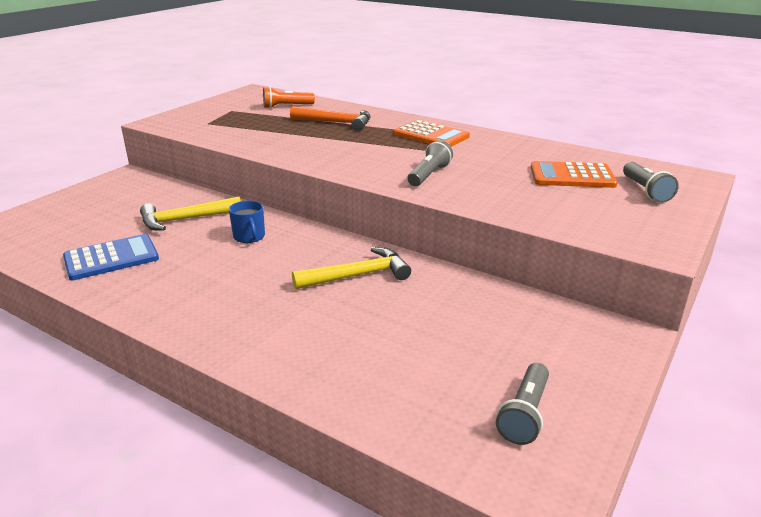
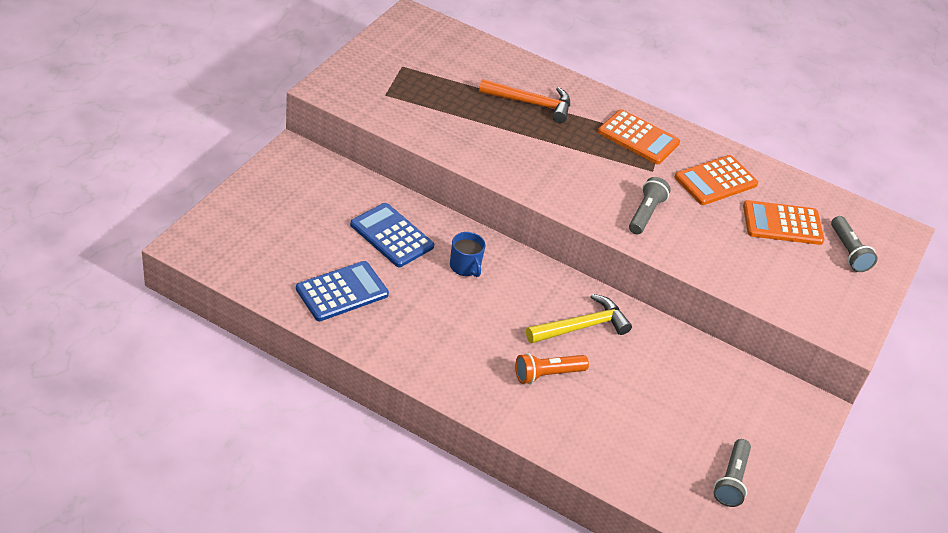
camera: 10 degrees left, 15 degrees up
(185, 219) = (391, 236): yellow hammer -> blue calculator
(286, 106) = (464, 62): orange flashlight -> orange flashlight (547, 374)
(503, 155) = (716, 181): none -> orange calculator

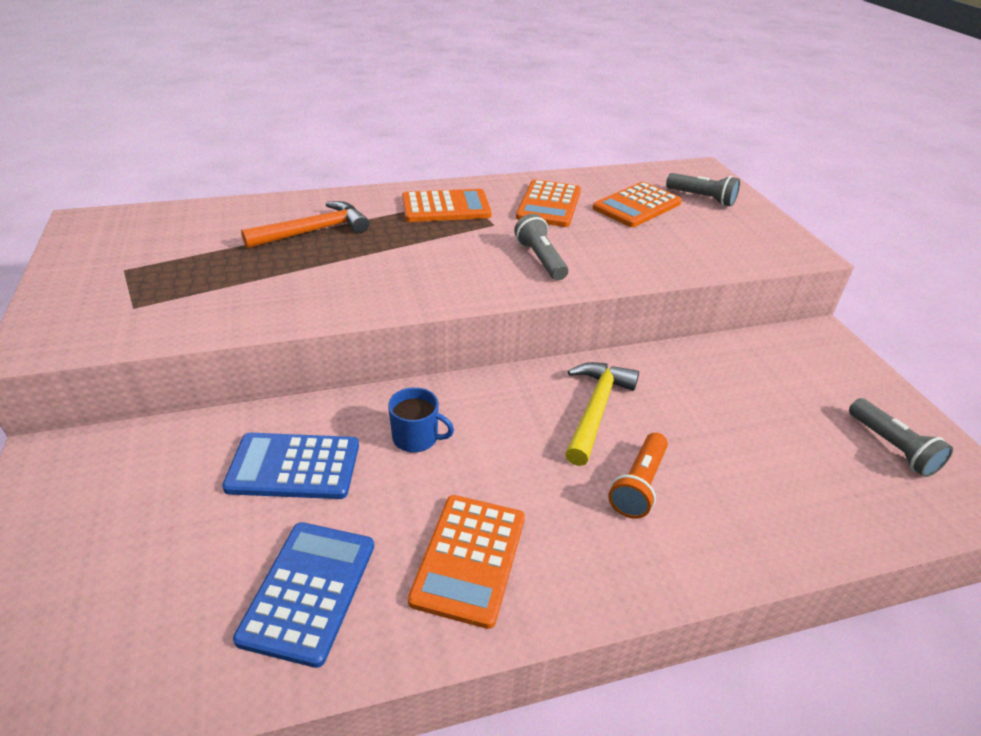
camera: 40 degrees left, 5 degrees down
(421, 335) = (469, 558): none -> orange calculator

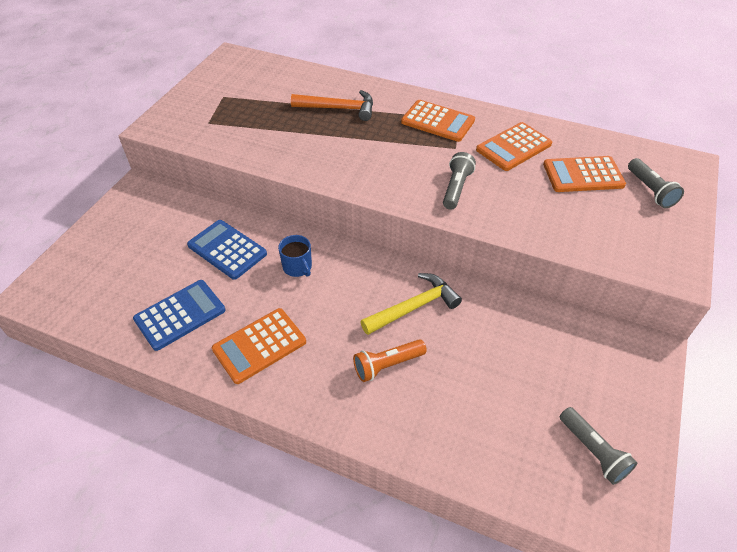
camera: 40 degrees right, 10 degrees up
(892, 447) = (593, 451): grey flashlight -> grey flashlight turned 45 degrees counterclockwise

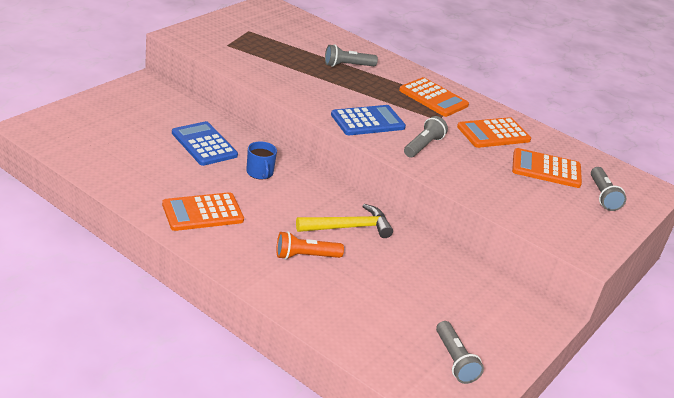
camera: 10 degrees right, 15 degrees down
(180, 315) = (145, 174): blue calculator -> blue calculator (367, 121)
(339, 108) = (347, 66): orange hammer -> grey flashlight

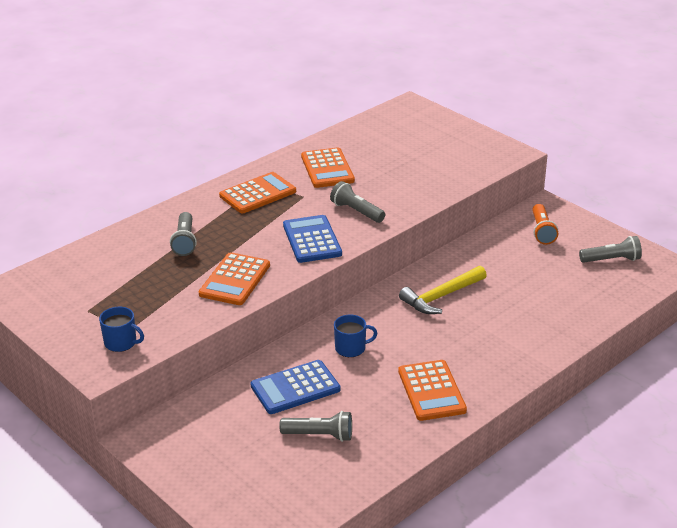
camera: 75 degrees left, 0 degrees up
(210, 42) = (121, 343): none -> blue mug
(305, 256) = (492, 326): orange flashlight -> orange flashlight (542, 231)
(348, 227) = (441, 296): yellow hammer -> yellow hammer turned 120 degrees counterclockwise
(546, 169) = (387, 151): orange calculator -> orange calculator (235, 280)
(603, 196) = (426, 131): grey flashlight -> grey flashlight (320, 435)

